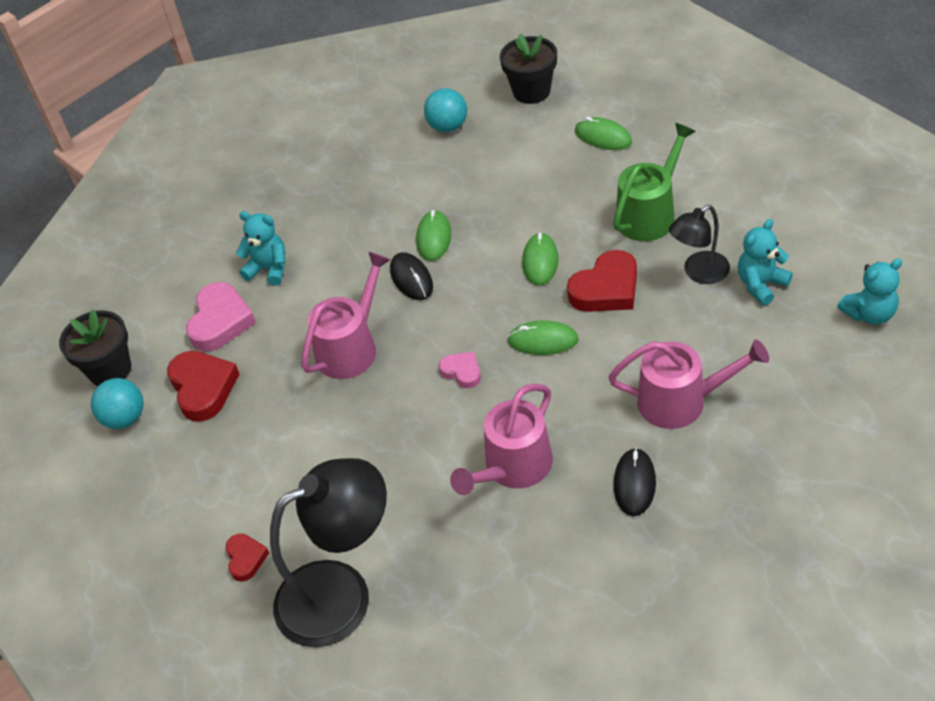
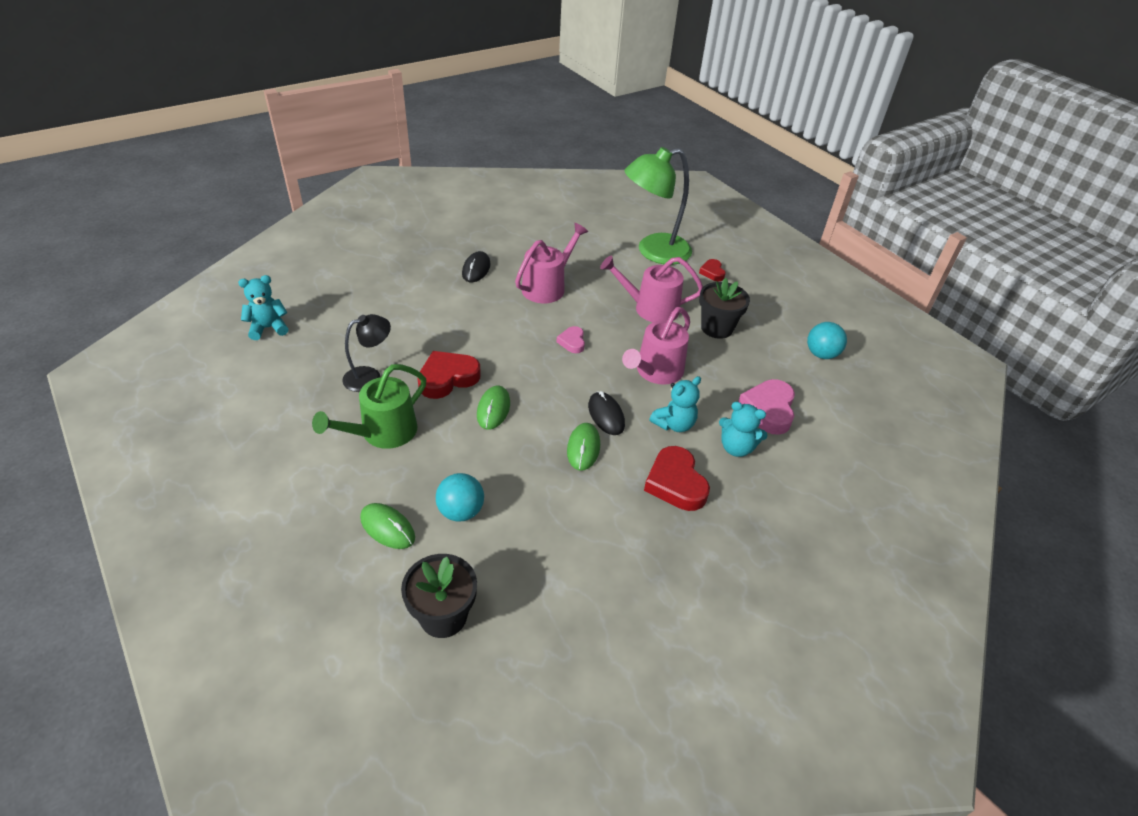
camera: 175 degrees right, 5 degrees down
(110, 370) = (849, 389): black flower pot -> black flower pot (716, 328)
(203, 388) = (768, 364): red heart -> red heart (675, 483)
(341, 593) = (653, 252): black lamp -> green lamp
(448, 126) = (554, 582): turquoise ball -> turquoise ball (461, 511)
(462, 372) = (572, 342): pink heart -> pink heart turned 45 degrees clockwise
(543, 340) = (508, 351): green mouse -> none
(681, 401) = (428, 302): pink watering can -> pink watering can (650, 308)
(761, 284) = (329, 360): turquoise teddy bear -> turquoise teddy bear (674, 424)

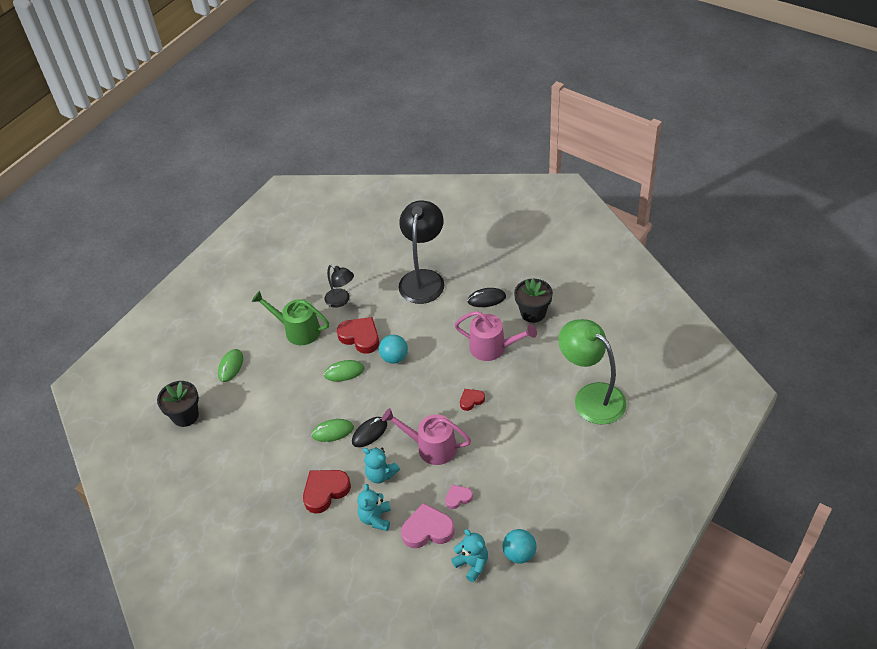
camera: 75 degrees right, 5 degrees up
(268, 328) = (358, 233): turquoise teddy bear -> turquoise teddy bear (472, 564)
(402, 301) = (423, 279): none -> black lamp
(461, 511) = (255, 392): turquoise ball -> turquoise ball (394, 357)
(572, 342) = (436, 387): pink heart -> pink heart (458, 498)
(650, 308) = (507, 420): pink watering can -> none
(712, 272) = (589, 447): red heart -> red heart (471, 400)
(716, 328) = (509, 471): black flower pot -> black flower pot (533, 313)

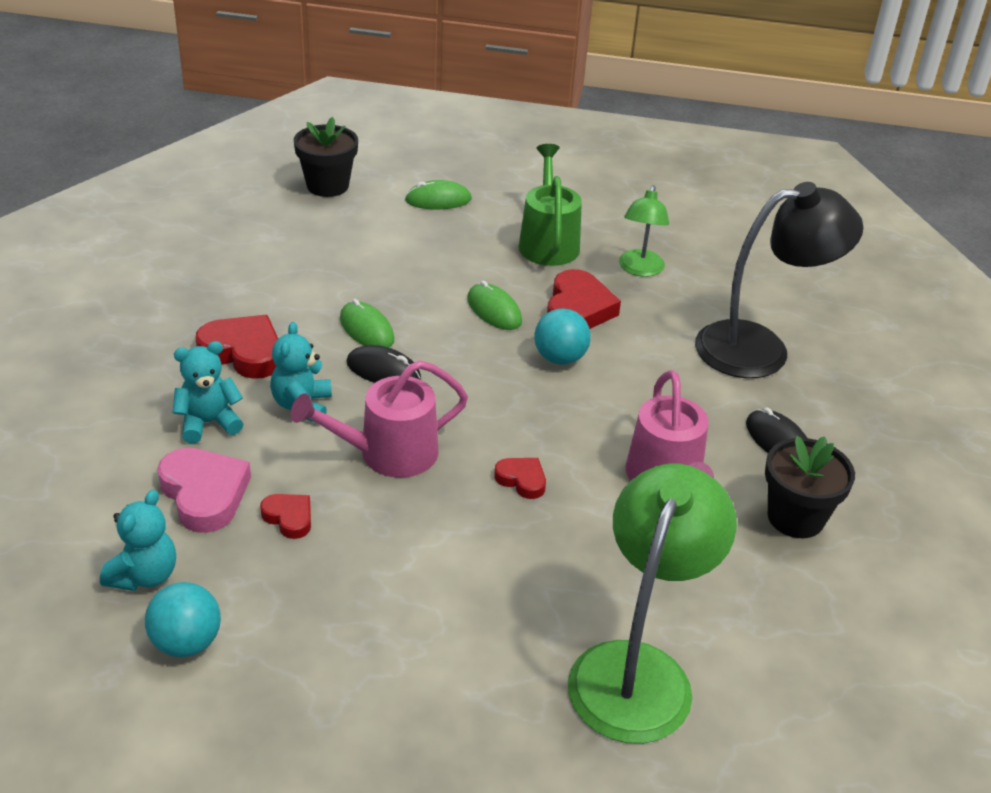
camera: 60 degrees right, 10 degrees down
(341, 300) = (640, 269): black lamp -> green lamp
(431, 447) = (388, 453): pink watering can -> pink watering can turned 105 degrees counterclockwise
(458, 498) = (289, 518): pink heart -> red heart

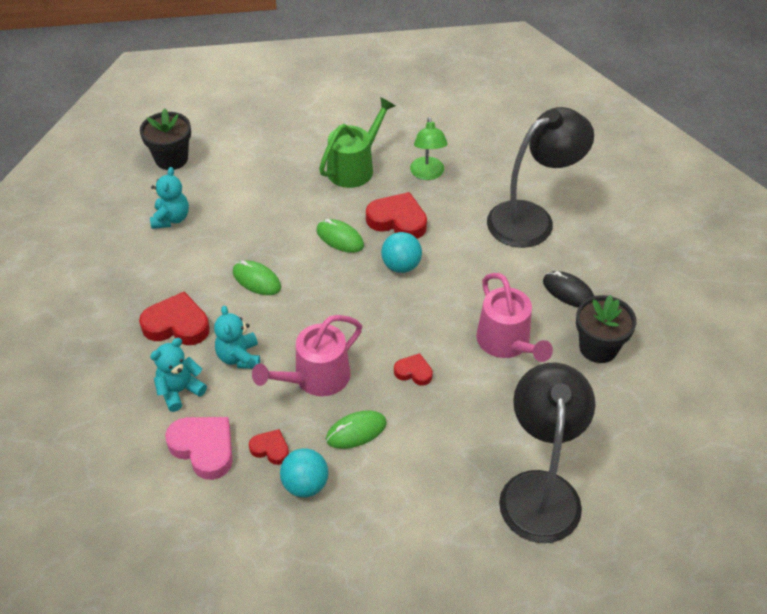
camera: 15 degrees left, 10 degrees up
(144, 575) = (193, 523): turquoise teddy bear -> turquoise teddy bear (171, 219)
(187, 642) = (245, 563): turquoise ball -> turquoise ball (305, 485)
(383, 370) = (283, 311): black mouse -> none
(438, 200) = (259, 150): green mouse -> green mouse (356, 431)
(548, 242) = (354, 167): green watering can -> green watering can turned 60 degrees clockwise
(578, 309) = (397, 220): red heart -> red heart turned 60 degrees counterclockwise
(638, 670) = (540, 490): green lamp -> black lamp

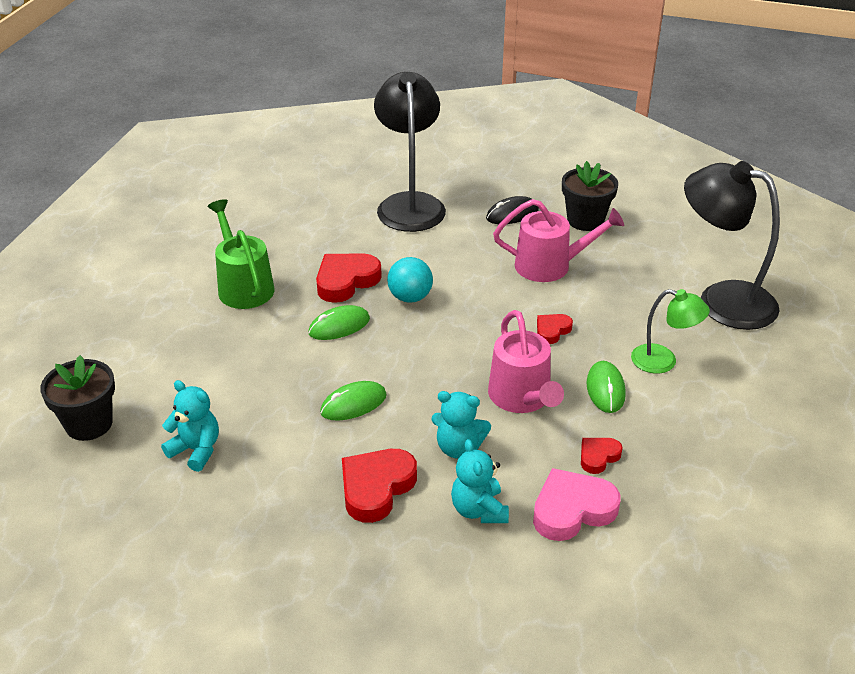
camera: 65 degrees left, 10 degrees down
(305, 485) = (655, 443): turquoise ball -> none
(427, 174) = (297, 243): green lamp -> green lamp (663, 361)

